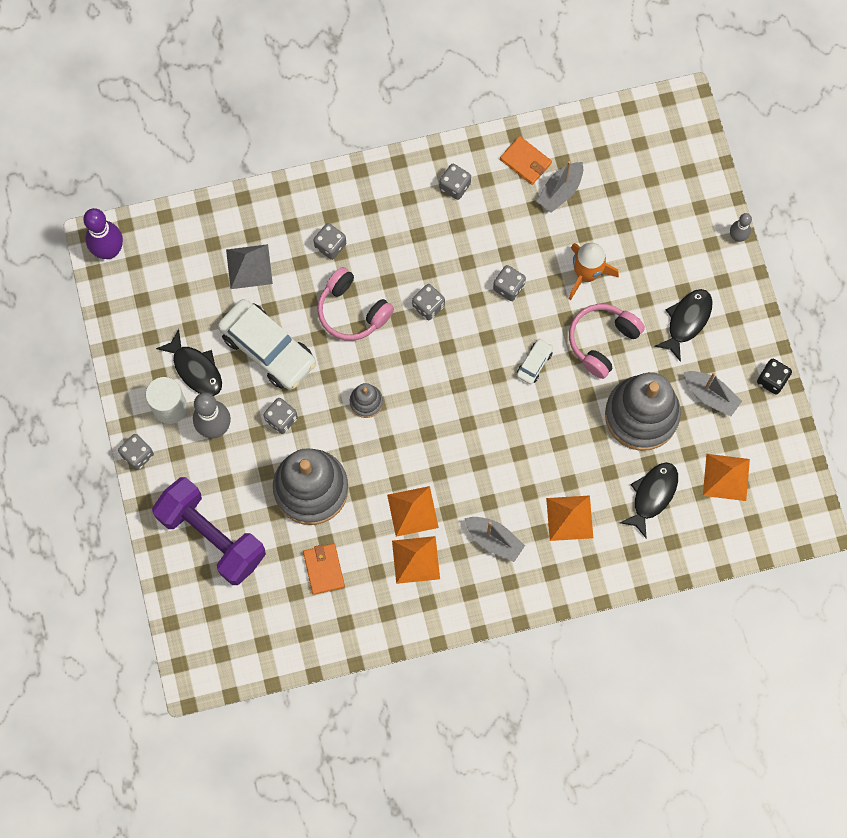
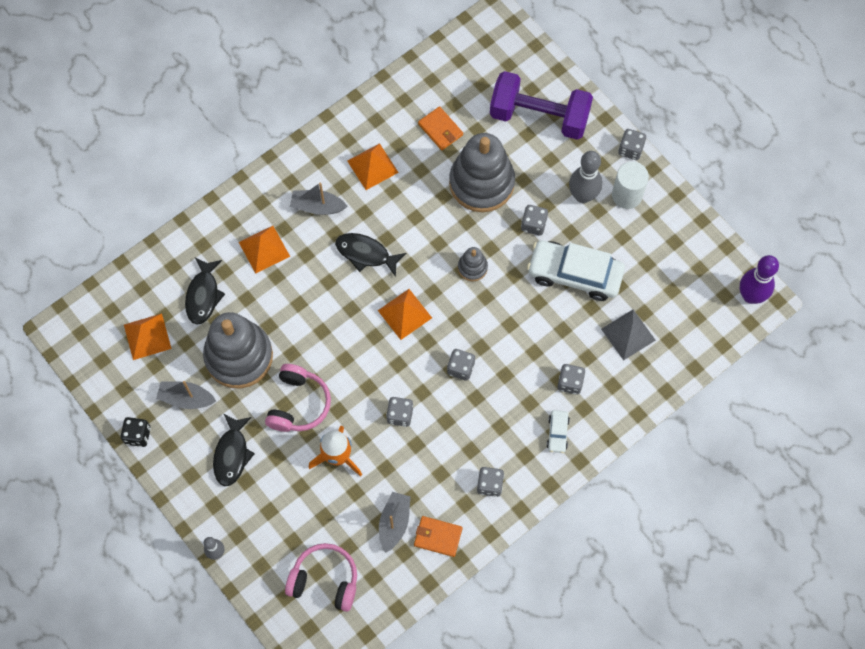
camera: 155 degrees right, 5 degrees down
(195, 369) = (624, 233): black fish -> black fish (366, 254)
(352, 311) = (522, 336): pink headphones -> pink headphones (325, 580)
(413, 511) = (392, 201): orange pyramid -> orange pyramid (404, 314)
(534, 363) = (348, 359): white car -> white car (557, 433)

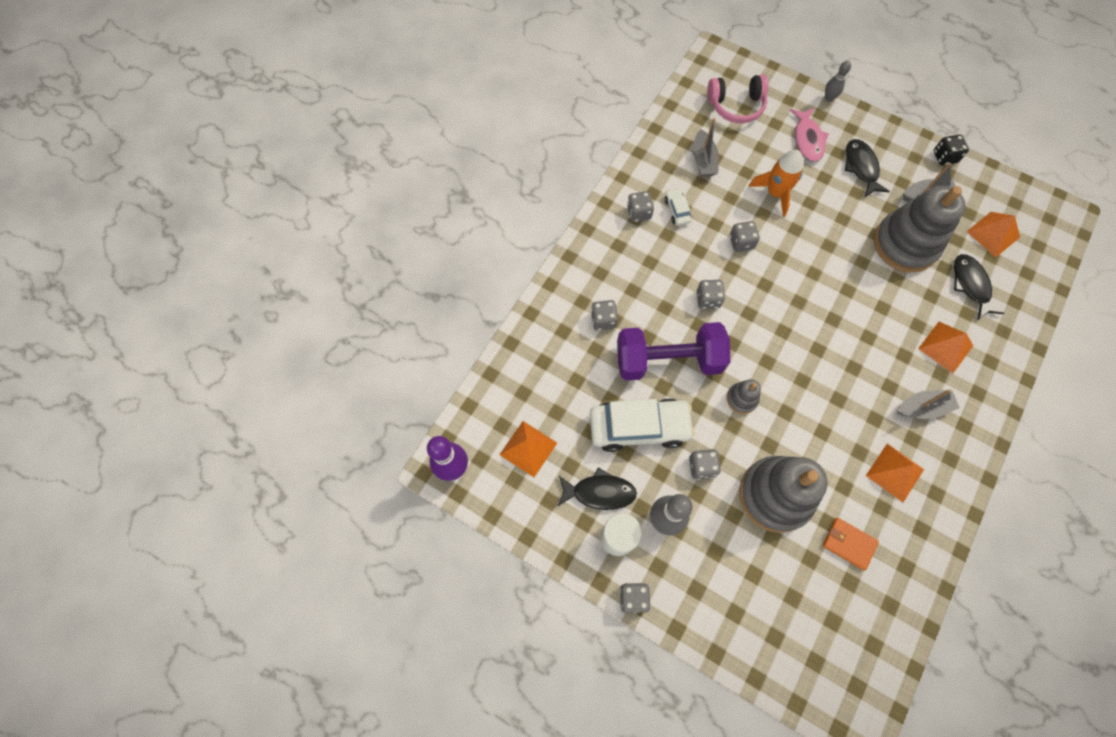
camera: 160 degrees right, 0 degrees up
(269, 508) = (807, 139): none -> pink fish
(298, 404) = (831, 223): pink headphones -> none
(366, 254) = (849, 376): black fish -> black fish (599, 492)
(404, 314) = (782, 331): orange pyramid -> orange pyramid (528, 448)
(438, 537) = (663, 161): orange wallet -> none
(539, 116) = (750, 603): purple dumbbell -> purple dumbbell (668, 360)
(557, 433) = (597, 272): white car -> white car (677, 210)
(628, 334) = (564, 384): grey pyramid -> none

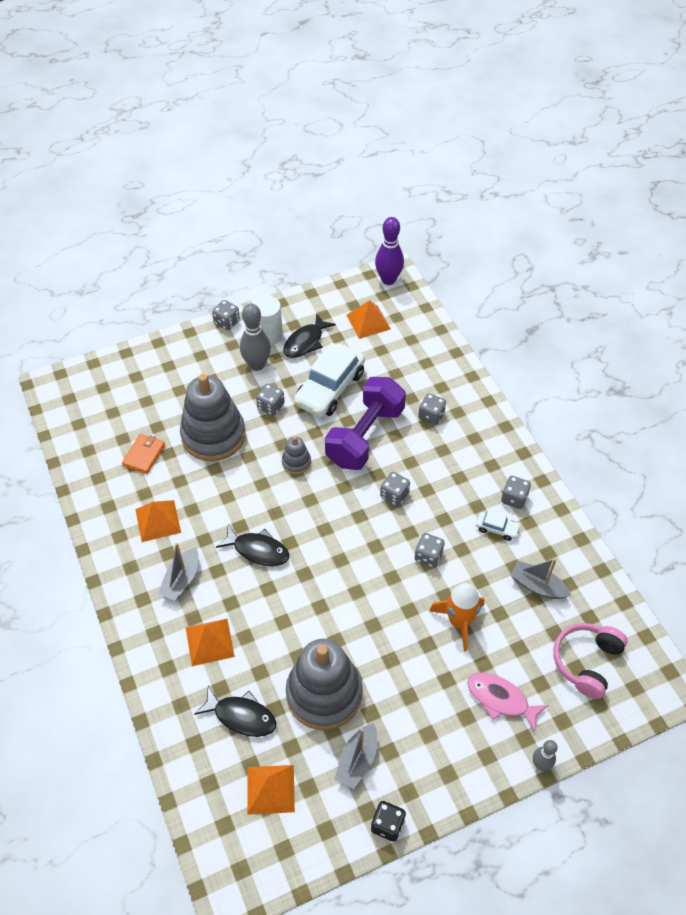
camera: 125 degrees right, 15 degrees down
(848, 543) = (144, 455): orange wallet -> orange wallet turned 45 degrees counterclockwise
(861, 167) = (433, 724): black fish -> black fish (258, 550)

